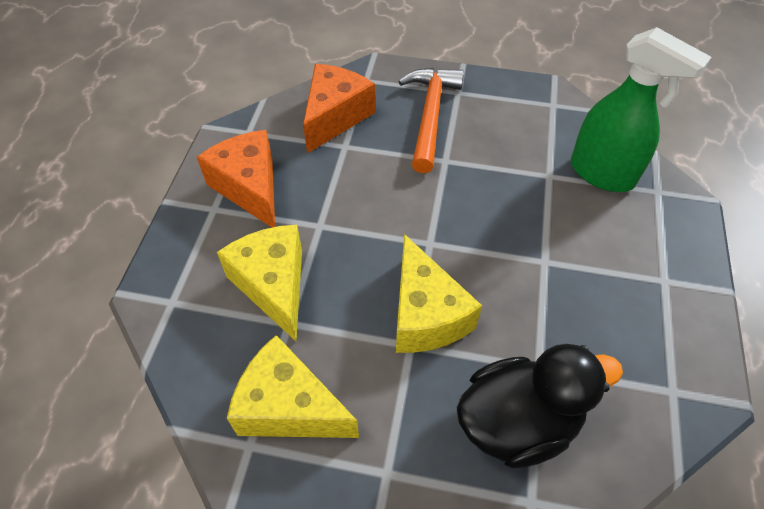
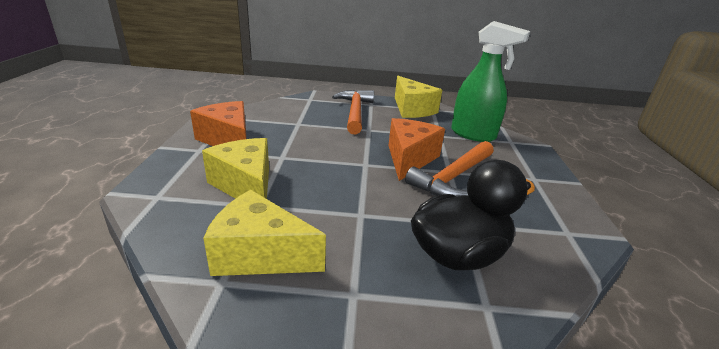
camera: 10 degrees left, 25 degrees down
(335, 117) = (290, 112): orange cheese -> orange cheese (409, 159)
(425, 314) = (369, 198): yellow cheese -> yellow cheese (412, 109)
(546, 274) = (453, 177): none -> orange hammer

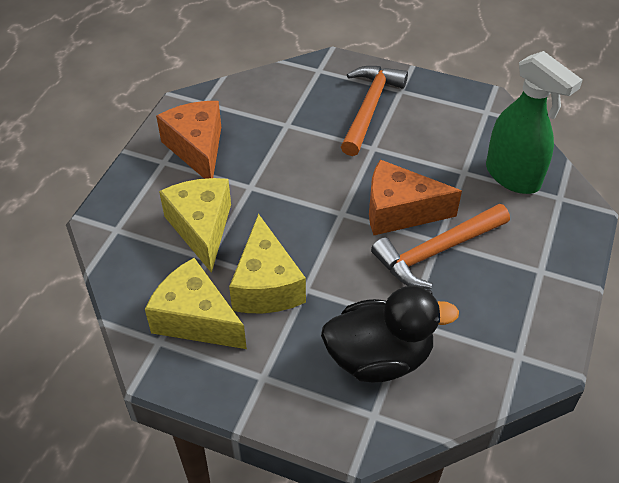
camera: 20 degrees right, 20 degrees up
(409, 159) = (399, 211): orange cheese -> orange cheese turned 120 degrees counterclockwise
(412, 109) = (455, 109): yellow cheese -> yellow cheese (266, 285)

